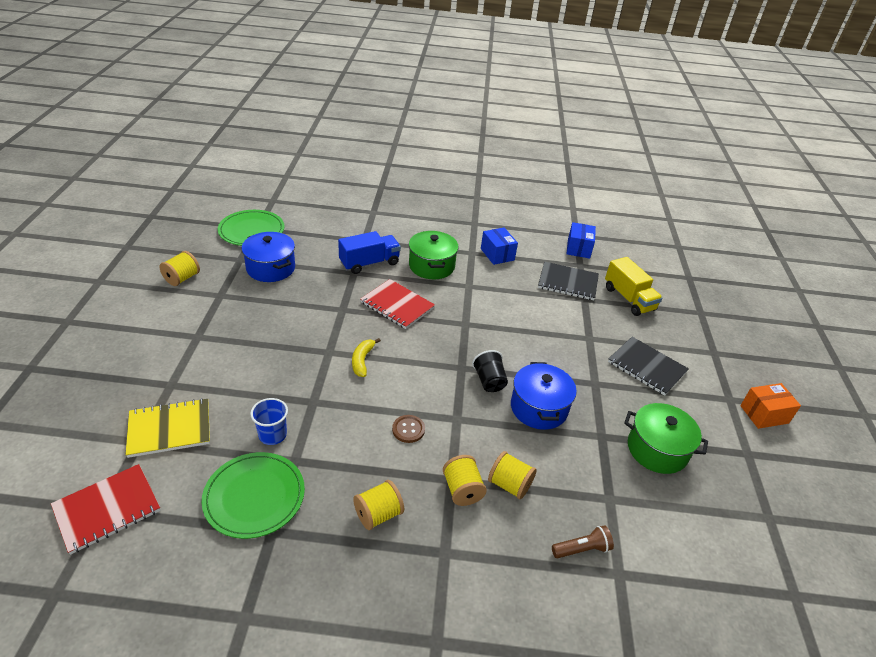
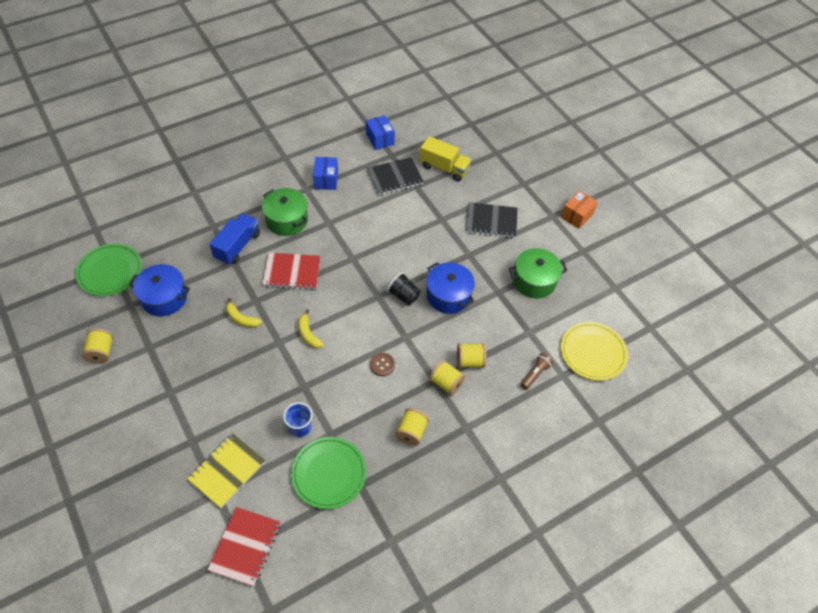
camera: 35 degrees left, 15 degrees up
(316, 316) = (241, 318): none -> yellow banana
(497, 254) = (326, 180): blue box -> blue box turned 60 degrees clockwise
(683, 573) = (593, 352): none -> yellow plate

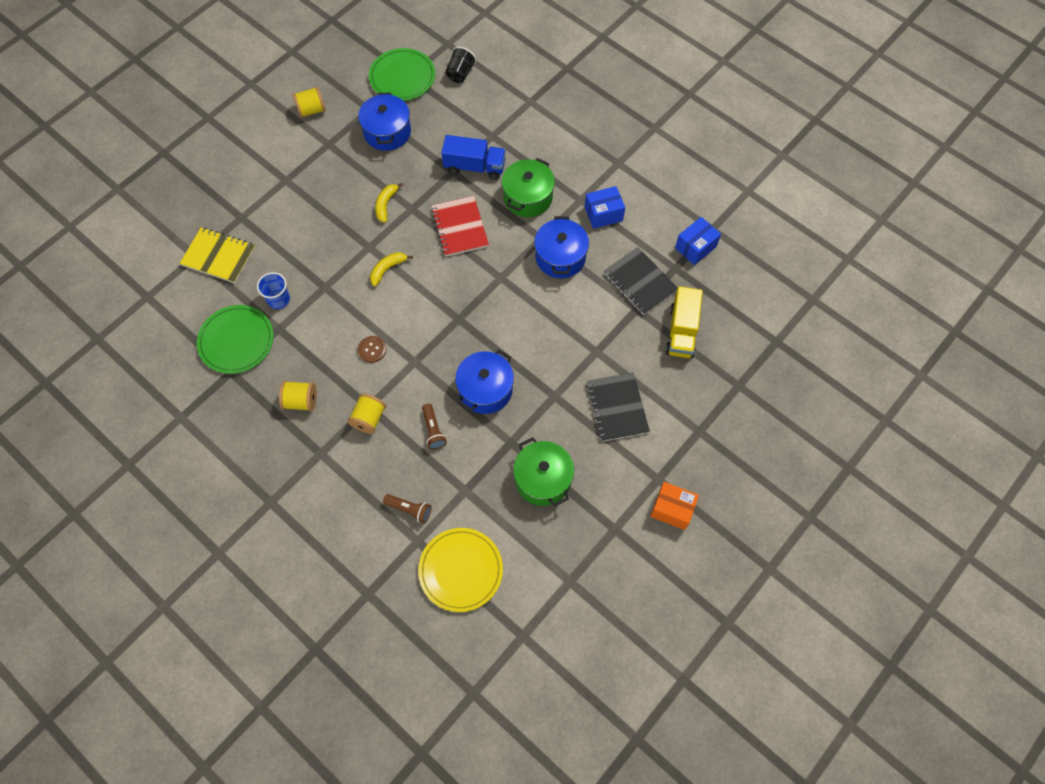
camera: 75 degrees right, 10 degrees up
(245, 546) = (150, 298): red notebook -> none
(352, 216) = (560, 257): none -> blue pot
(404, 295) = (469, 344): black cup -> black cup (460, 73)
(470, 361) = (404, 435): yellow spool -> none
(472, 340) = (433, 430): none -> brown flashlight

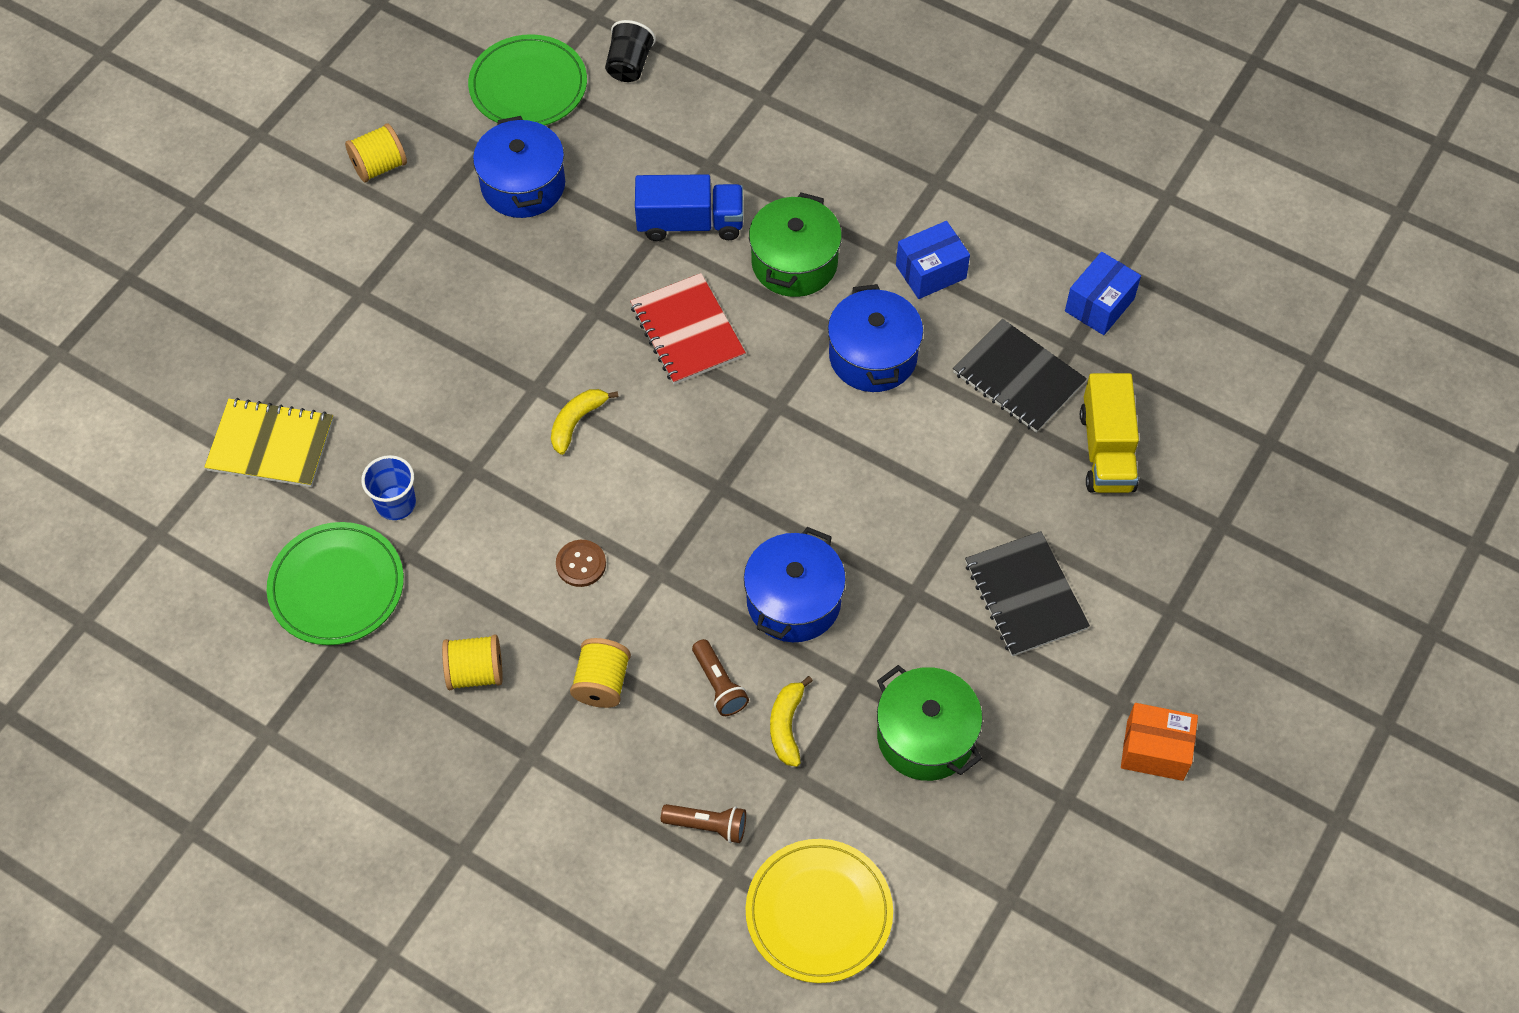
camera: 10 degrees left, 5 degrees down
(386, 205) = (549, 311): yellow banana -> yellow banana (787, 726)

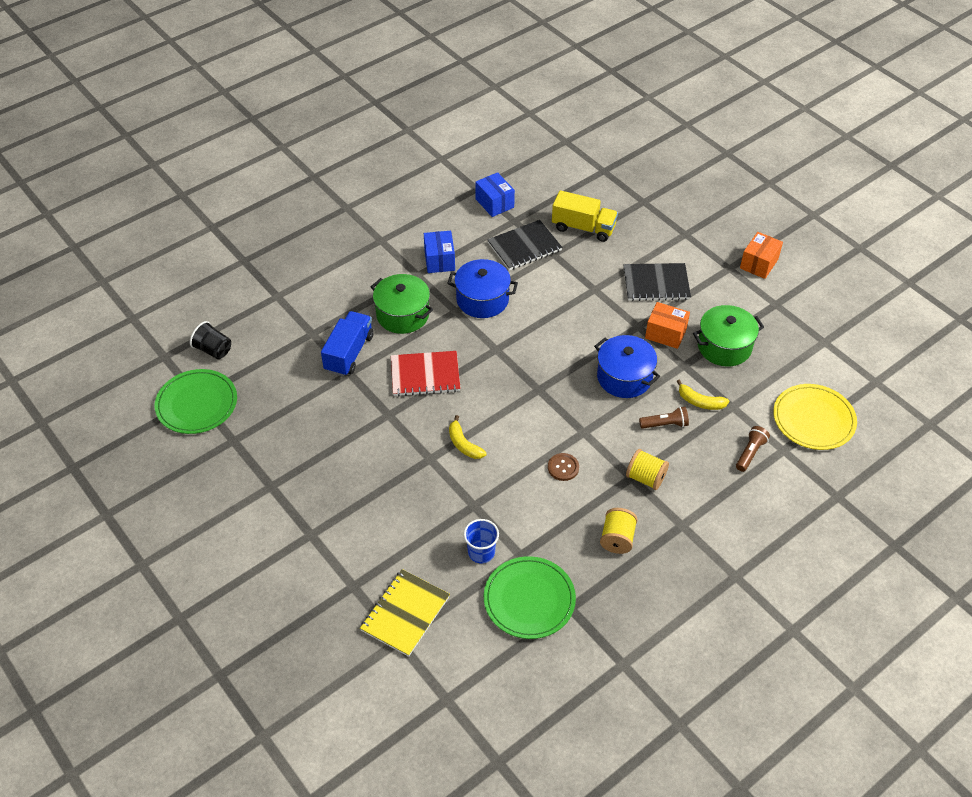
camera: 70 degrees left, 10 degrees down
(379, 166) = (212, 499): yellow spool -> none
(523, 185) = (273, 426): blue pot -> none
(915, 638) = (665, 333): none -> orange box

